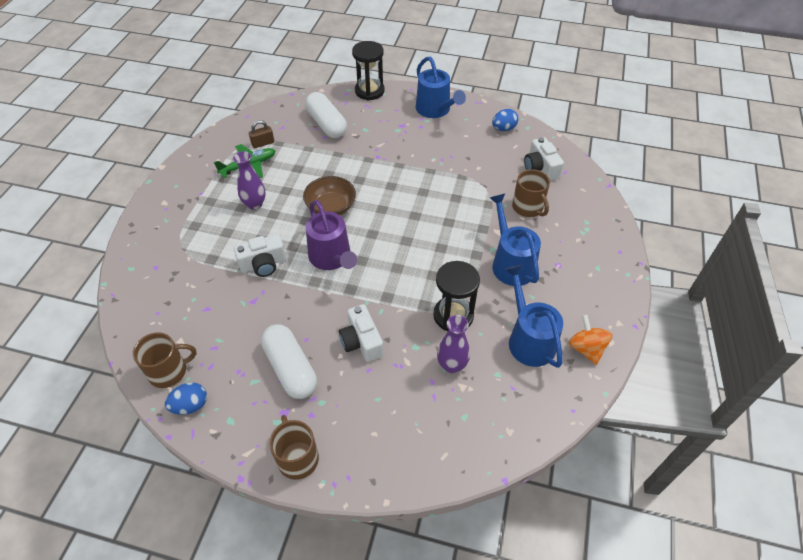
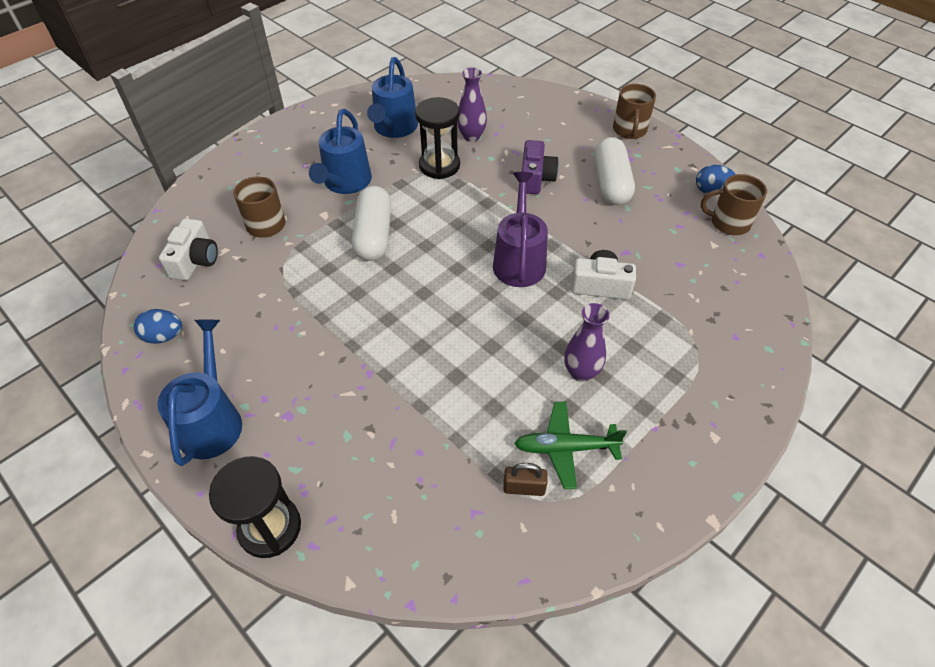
camera: 150 degrees left, 0 degrees up
(326, 124) = (398, 479): white capsule -> white capsule (374, 235)
(331, 208) = (483, 321): brown bowl -> none
(361, 341) = (536, 178): white camera -> purple camera
(586, 348) = (357, 107): orange spinning top -> none

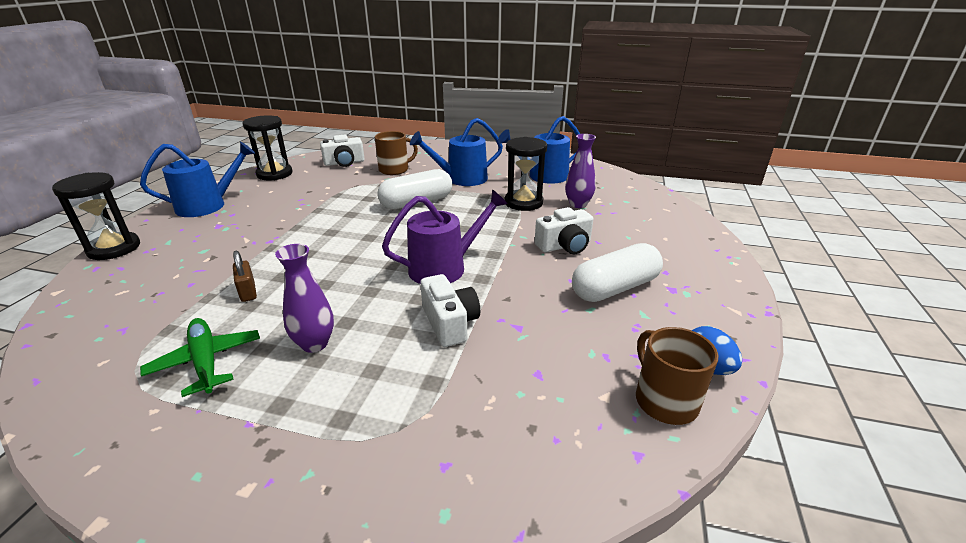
camera: 60 degrees right, 20 degrees down
(164, 336) = (274, 174): blue egg -> black hourglass
(524, 488) = (152, 349): brown padlock -> brown padlock (248, 292)
(536, 178) = (565, 246): purple camera -> white camera
(629, 130) = (718, 277): brown mug -> none

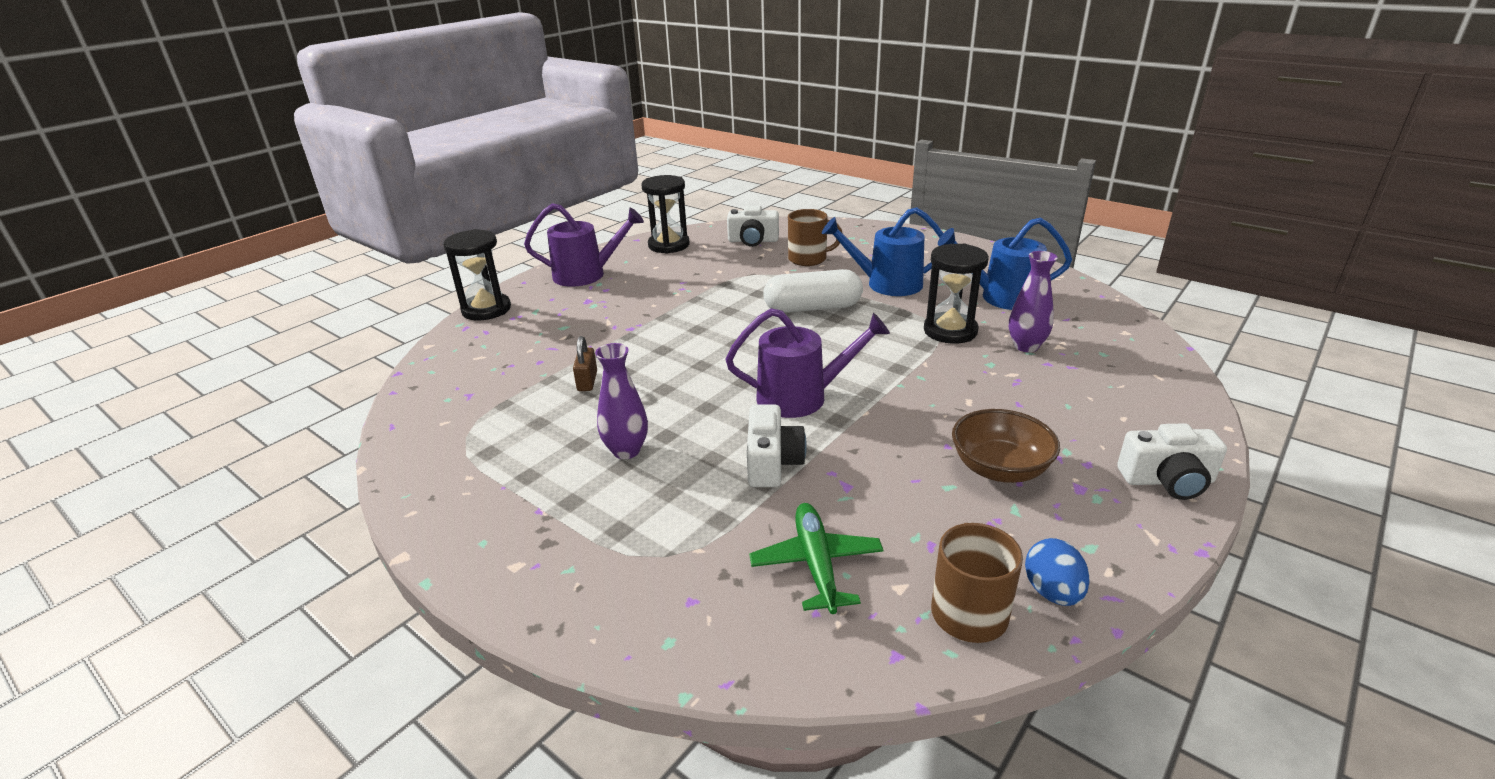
camera: 25 degrees right, 0 degrees up
(206, 362) = (525, 444): green plane -> green plane (816, 565)
(207, 205) = (586, 275): blue watering can -> purple watering can
(565, 246) = (968, 400): white camera -> white camera (1167, 480)
(615, 288) = (999, 469): white capsule -> brown bowl

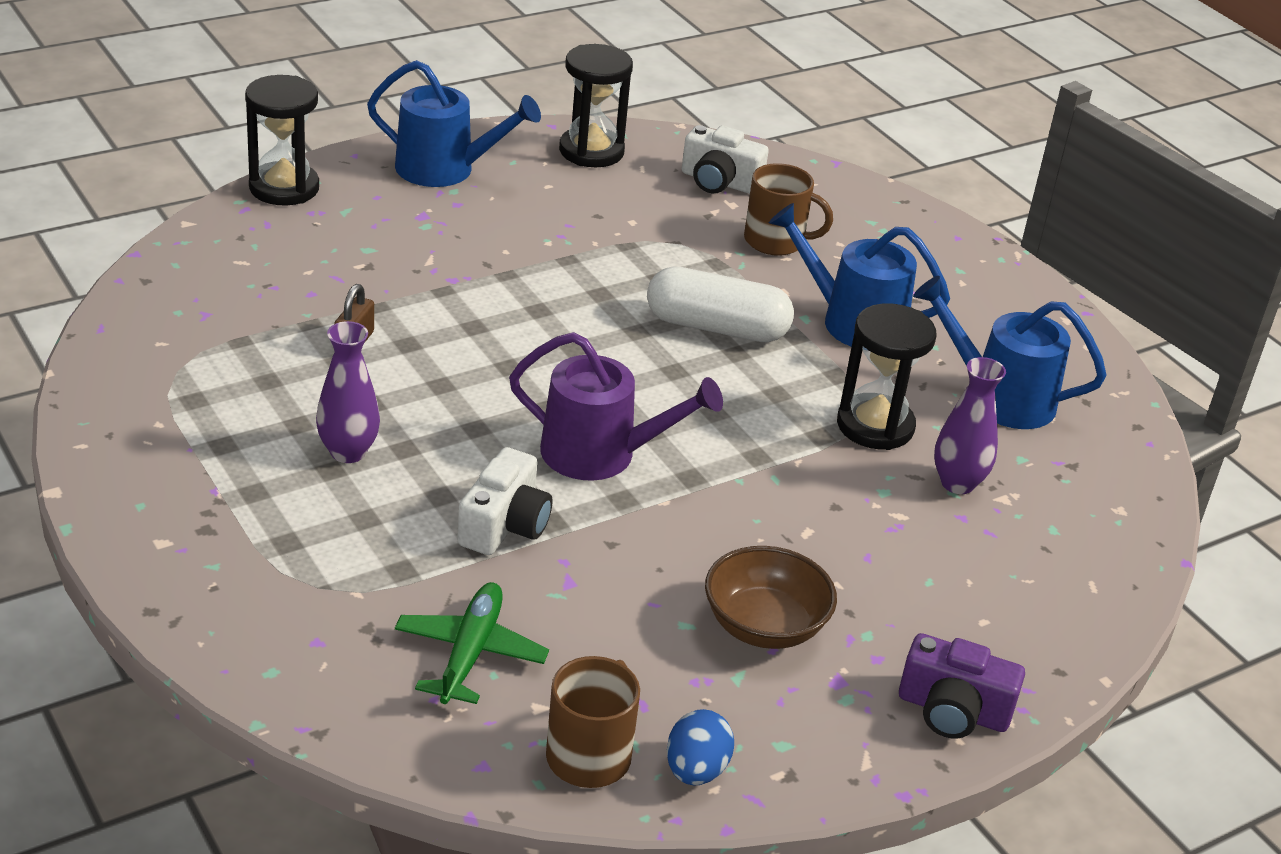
camera: 15 degrees right, 5 degrees up
(586, 275) = (444, 169): purple watering can -> blue watering can
(1167, 480) = (953, 711): white camera -> purple camera

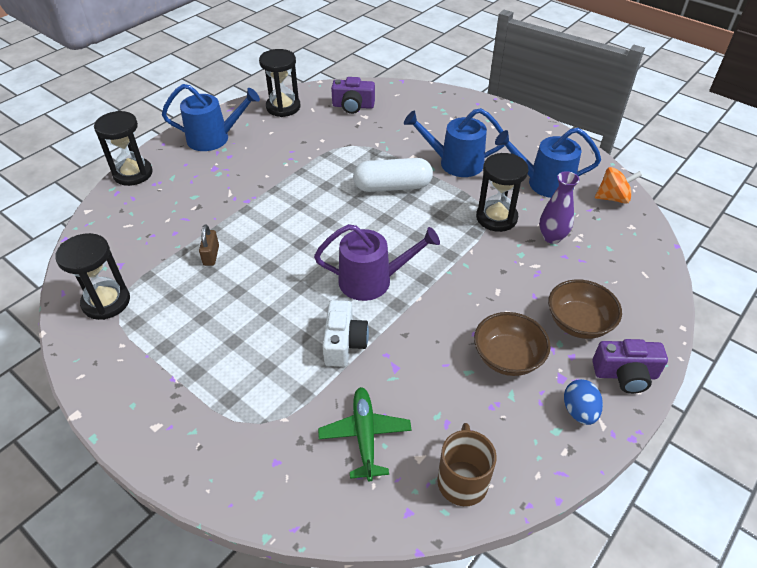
camera: 15 degrees left, 10 degrees up
(161, 359) = (106, 302): none -> black hourglass
(348, 452) = (238, 326): purple vase -> none
(696, 770) = (522, 467): blue egg -> blue egg (579, 411)
(719, 182) = (353, 106): white camera -> purple camera
(776, 241) = (396, 130): brown mug -> none
(920, 617) = (578, 323): none -> brown bowl
(1116, 457) = (613, 198): none -> orange spinning top

